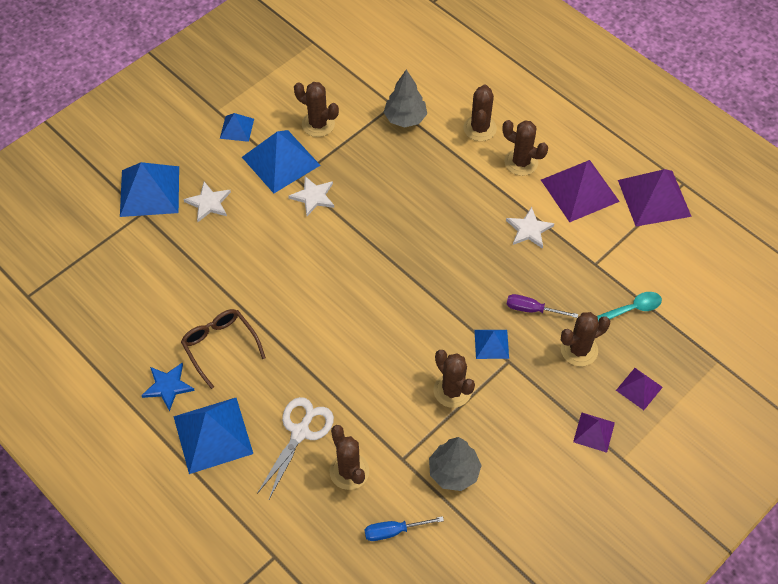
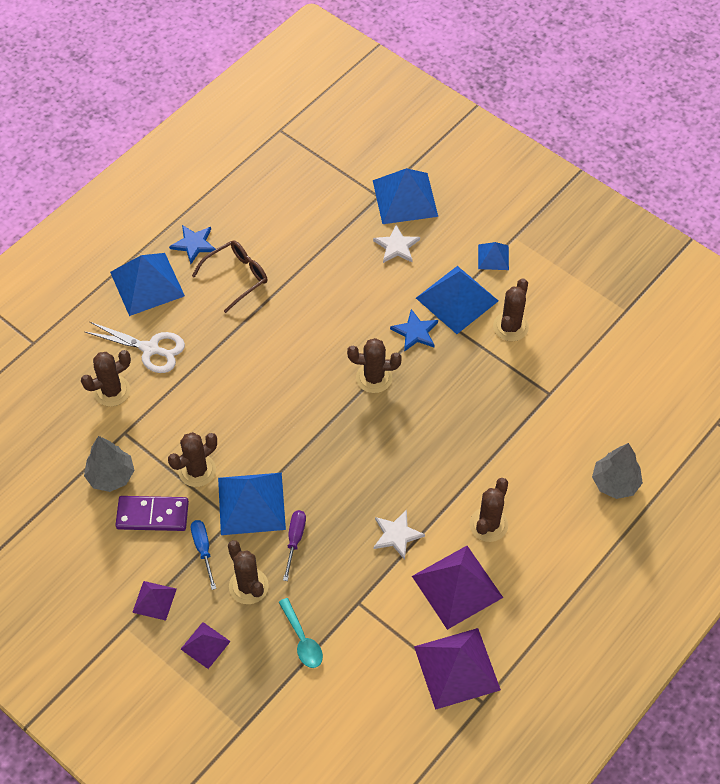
camera: 85 degrees right, 0 degrees up
(313, 197) = (415, 332): white star -> blue star
(394, 531) = (54, 431): blue screwdriver -> blue screwdriver (203, 549)
(405, 118) = (532, 406): grey tree -> grey tree (615, 483)
(480, 128) = (530, 481): brown cactus -> brown cactus (374, 378)
(491, 344) = (251, 503): blue pyramid -> blue pyramid, size x1.90
(501, 432) = (152, 515): none -> purple domino

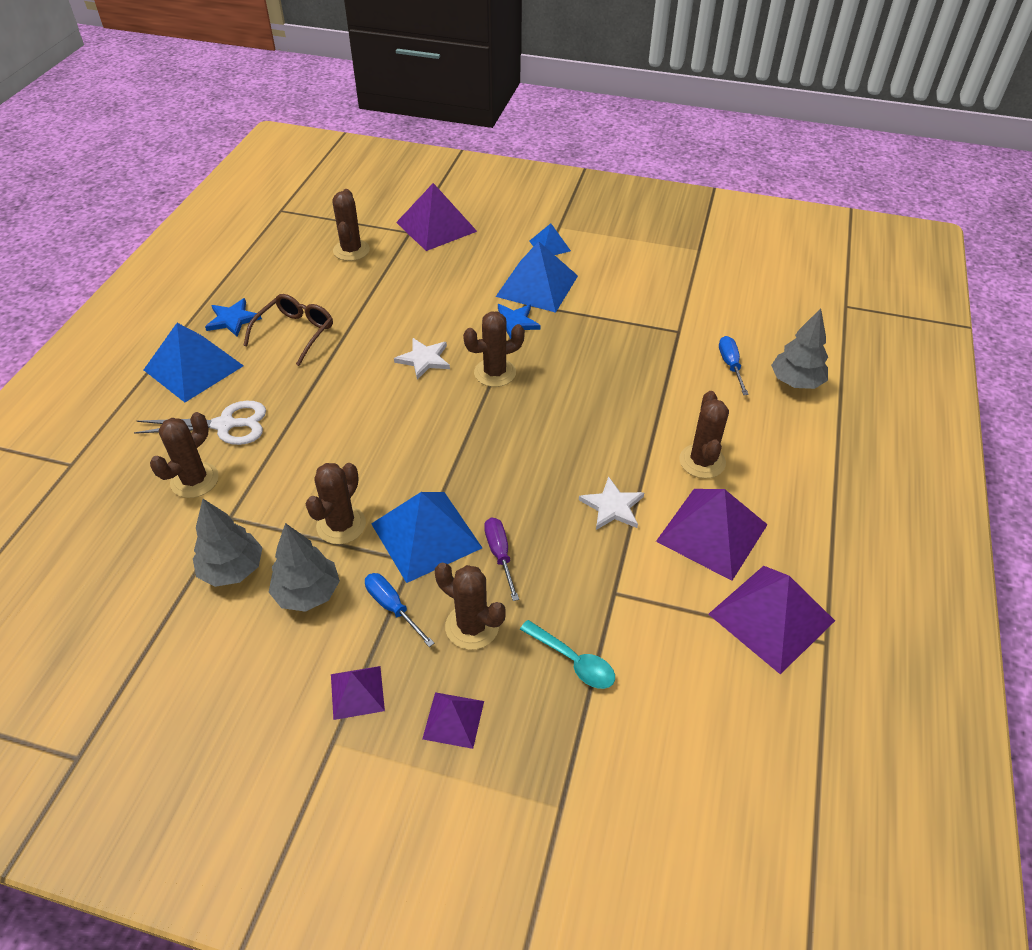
camera: 25 degrees left, 10 degrees down
(152, 515) = (307, 593): purple domino -> grey tree
(396, 246) = (451, 263): white star -> white star (424, 359)
(405, 198) = (436, 226): blue pyramid -> purple pyramid
(510, 327) = (603, 291): brown cactus -> brown cactus (351, 250)
(571, 445) = (730, 365): none -> blue screwdriver

